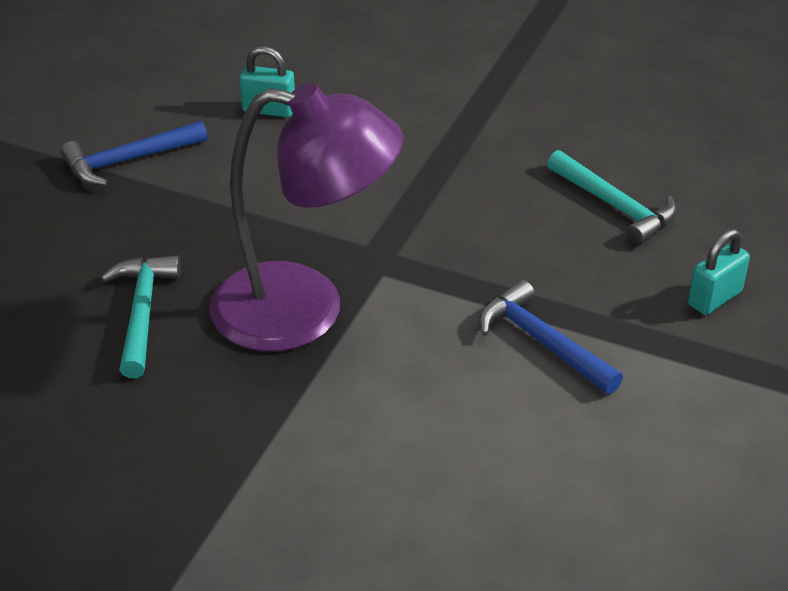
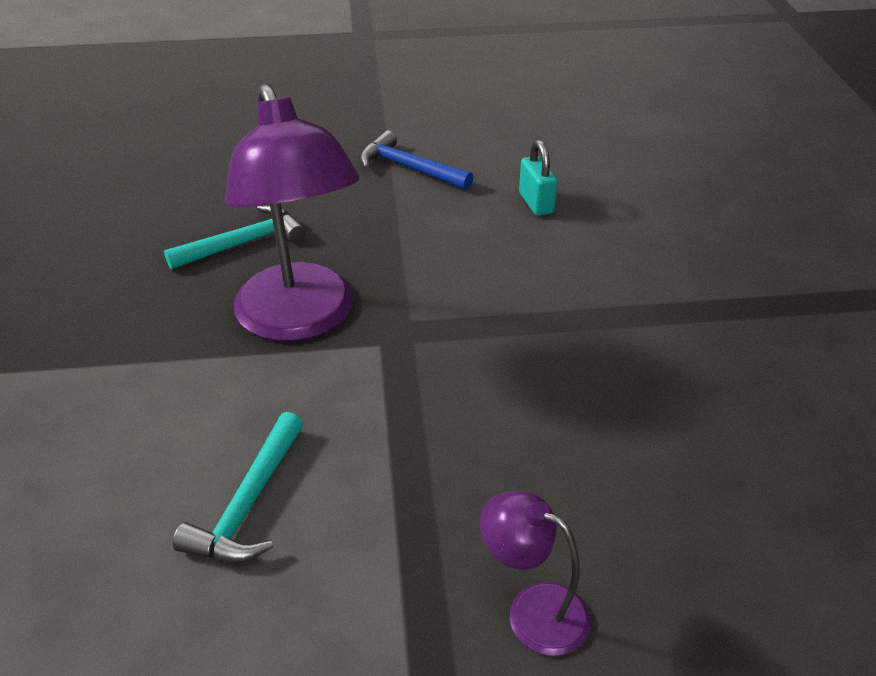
camera: 60 degrees right, 0 degrees up
(543, 342) = (360, 487): blue hammer -> none
(615, 206) = (615, 465): turquoise hammer -> turquoise hammer (249, 503)
(714, 298) = (533, 610): turquoise padlock -> purple lamp

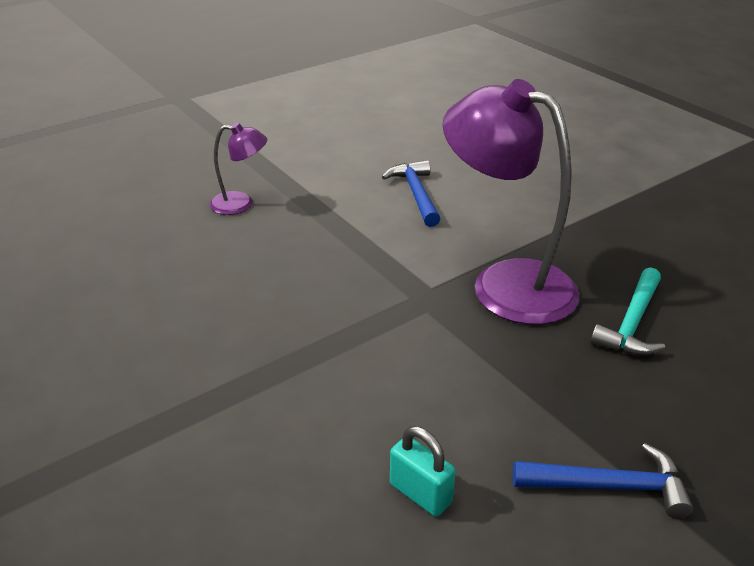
camera: 150 degrees right, 5 degrees down
(249, 503) = (416, 194): turquoise hammer -> blue hammer

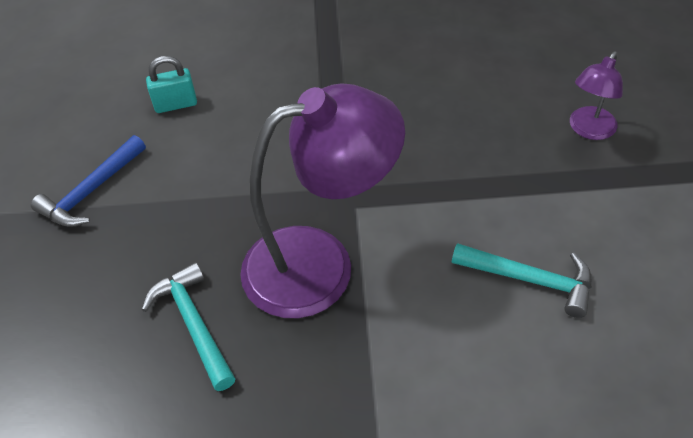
camera: 125 degrees right, 15 degrees up
(416, 194) = (529, 279): blue hammer -> turquoise hammer

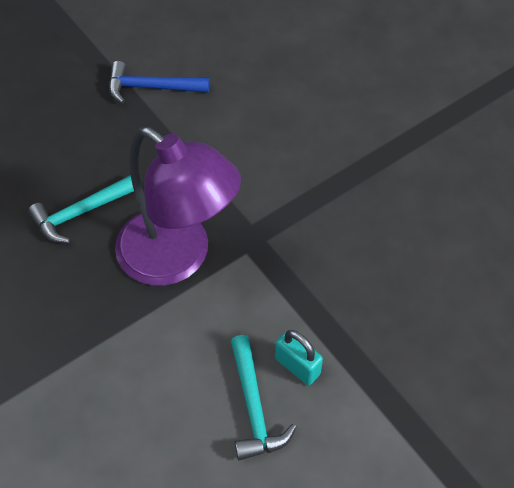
camera: 55 degrees right, 5 degrees up
(176, 104) = (265, 83): turquoise padlock -> turquoise padlock (297, 366)
(194, 324) = (82, 212): turquoise hammer -> turquoise hammer turned 150 degrees counterclockwise
(588, 130) = (457, 384): purple lamp -> none

